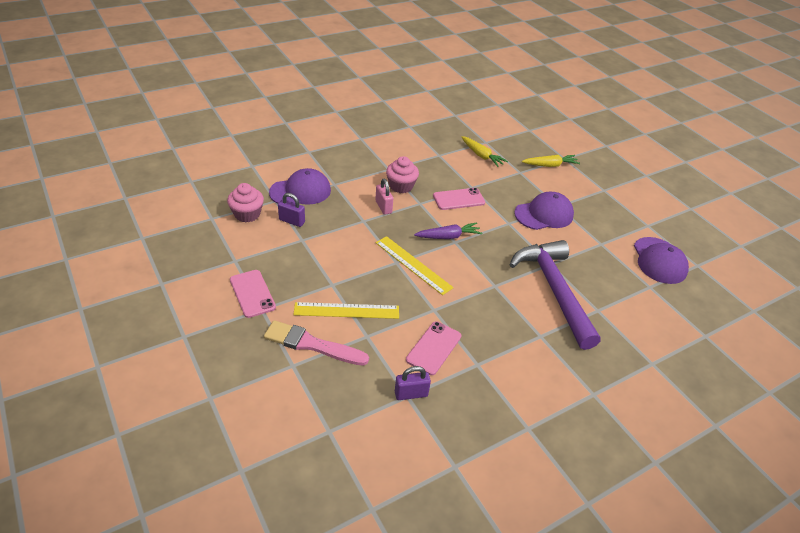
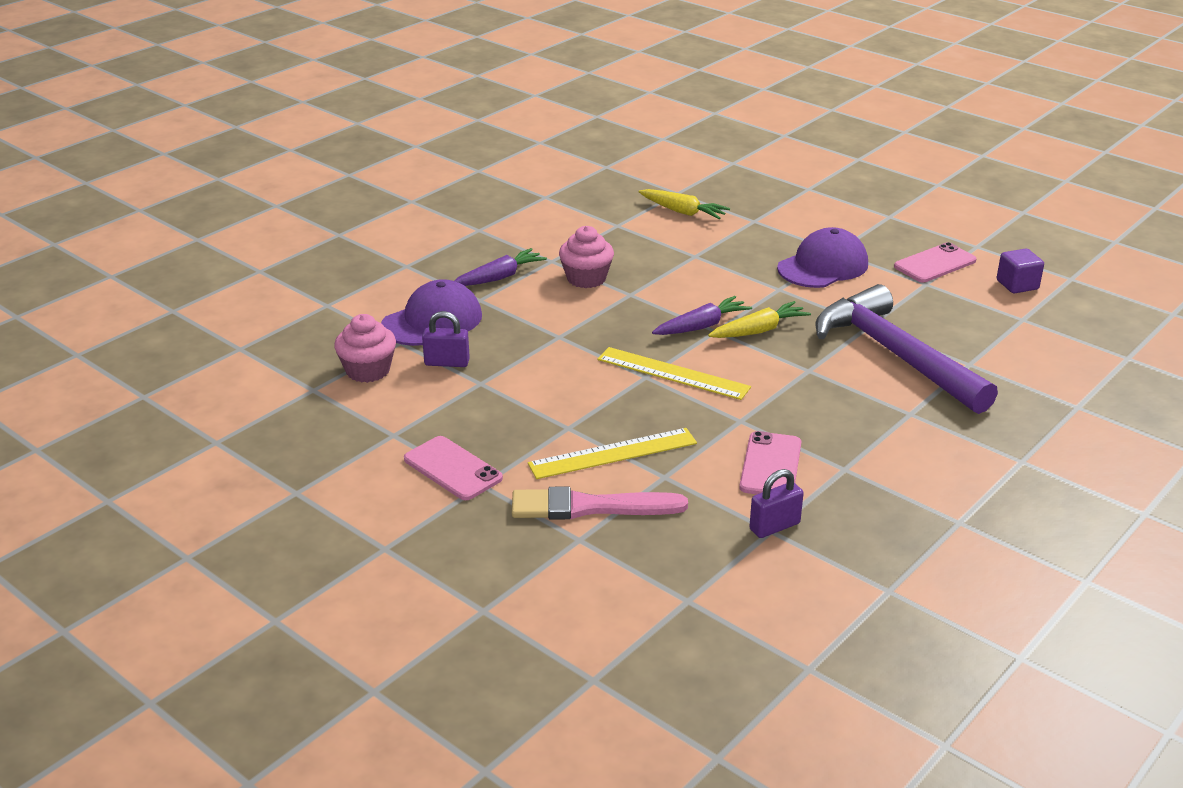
camera: 15 degrees left, 10 degrees down
(353, 172) = (499, 277): none -> purple carrot
(383, 207) = (578, 311): pink padlock -> none
(458, 199) = (685, 276): pink phone -> pink phone (935, 264)
(550, 165) = (792, 202): yellow carrot -> yellow carrot (759, 330)
(659, 260) = (1017, 285): purple cap -> purple cube

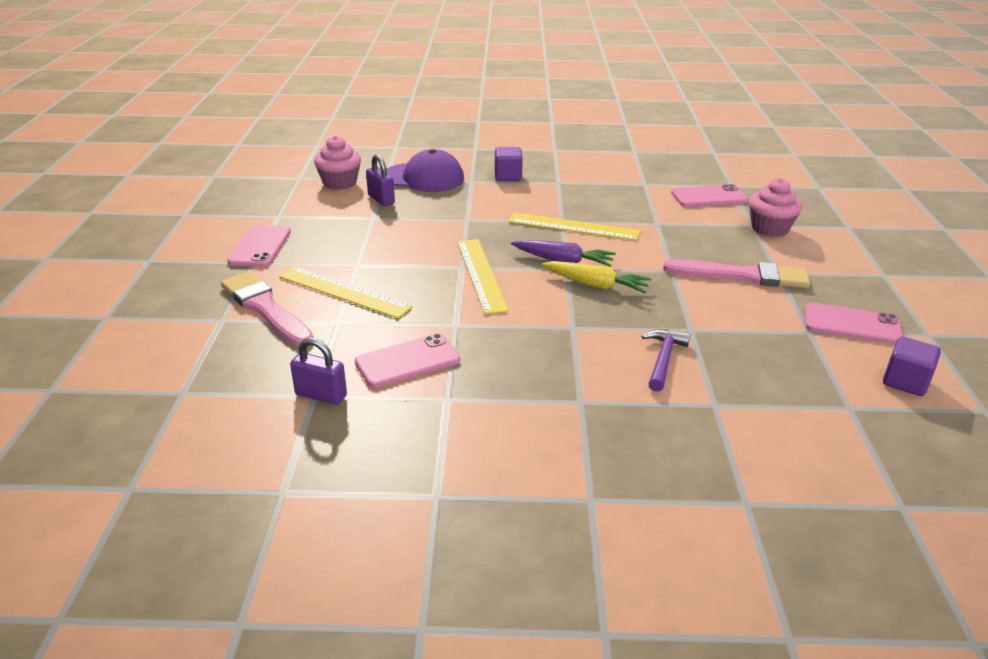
camera: 50 degrees right, 0 degrees up
(499, 277) = (508, 176): purple carrot -> purple cube
(586, 278) = (555, 200): pink cupcake -> pink cupcake (769, 228)
(648, 293) = (573, 226): none -> yellow ruler
(682, 212) = (709, 197): yellow carrot -> pink phone
(823, 266) = (742, 276): purple cap -> pink brush
(895, 355) = (663, 359): purple hammer -> purple hammer, size x0.41

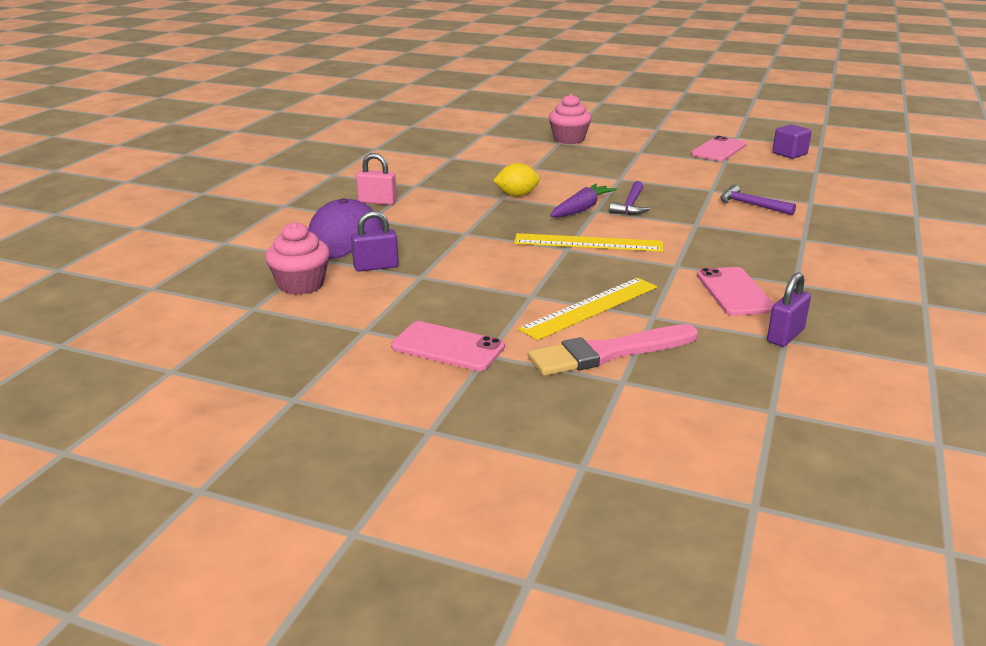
camera: 70 degrees left, 5 degrees down
(508, 176) = (377, 202): purple cube -> pink padlock
(573, 226) = (517, 195): yellow ruler -> yellow lemon
(596, 285) = (630, 205): yellow carrot -> purple hammer
(709, 197) = (498, 144): pink phone -> none
(742, 276) = (639, 161): pink brush -> none

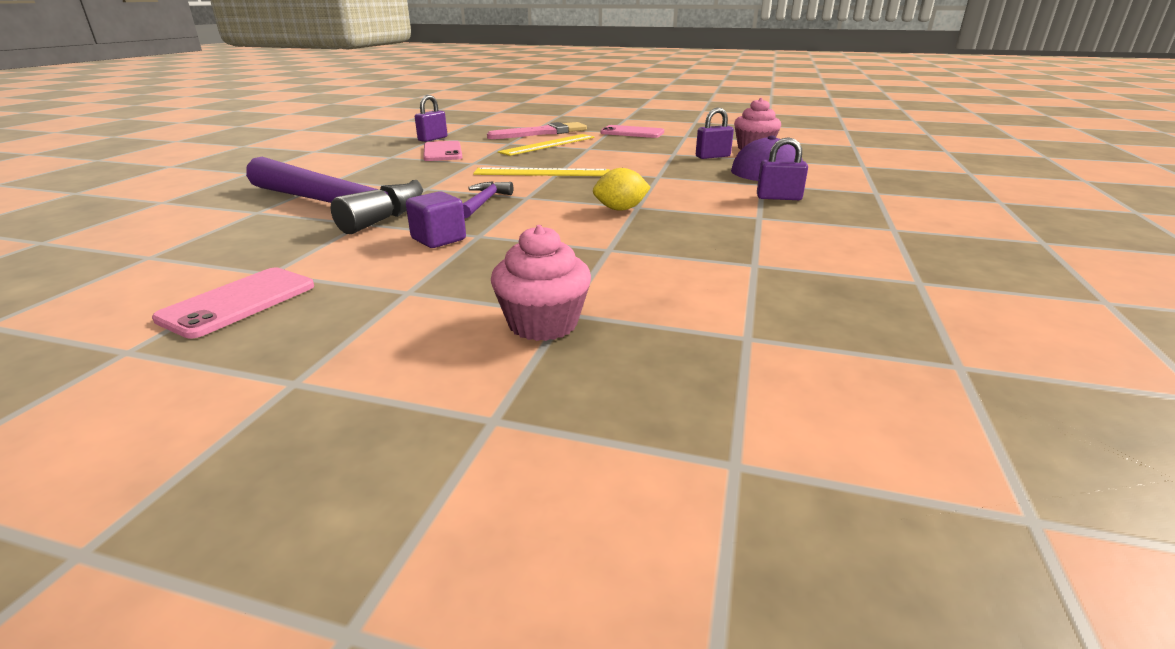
camera: 175 degrees right, 0 degrees up
(377, 202) = (778, 198): pink padlock -> purple padlock
(581, 209) = (542, 197): purple carrot -> none
(751, 205) = (337, 206): purple hammer -> purple hammer, size x2.43
(789, 154) = (110, 296): purple cube -> purple cube (438, 239)

